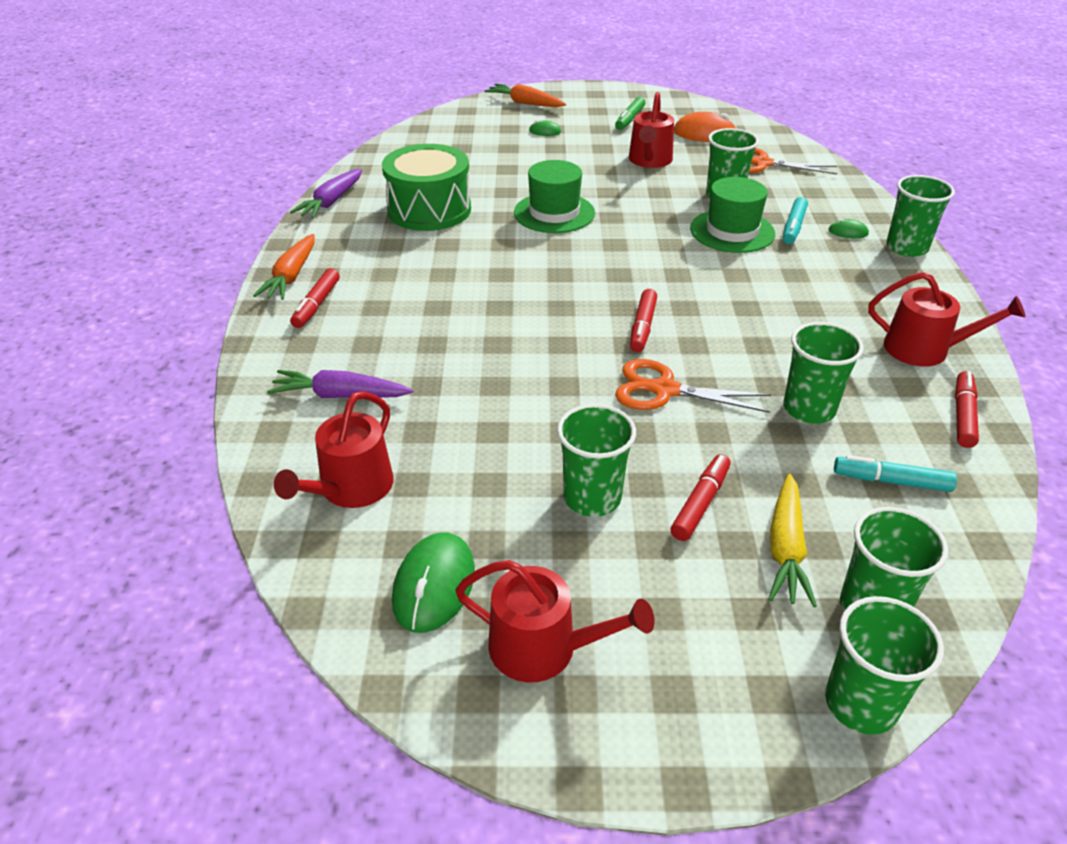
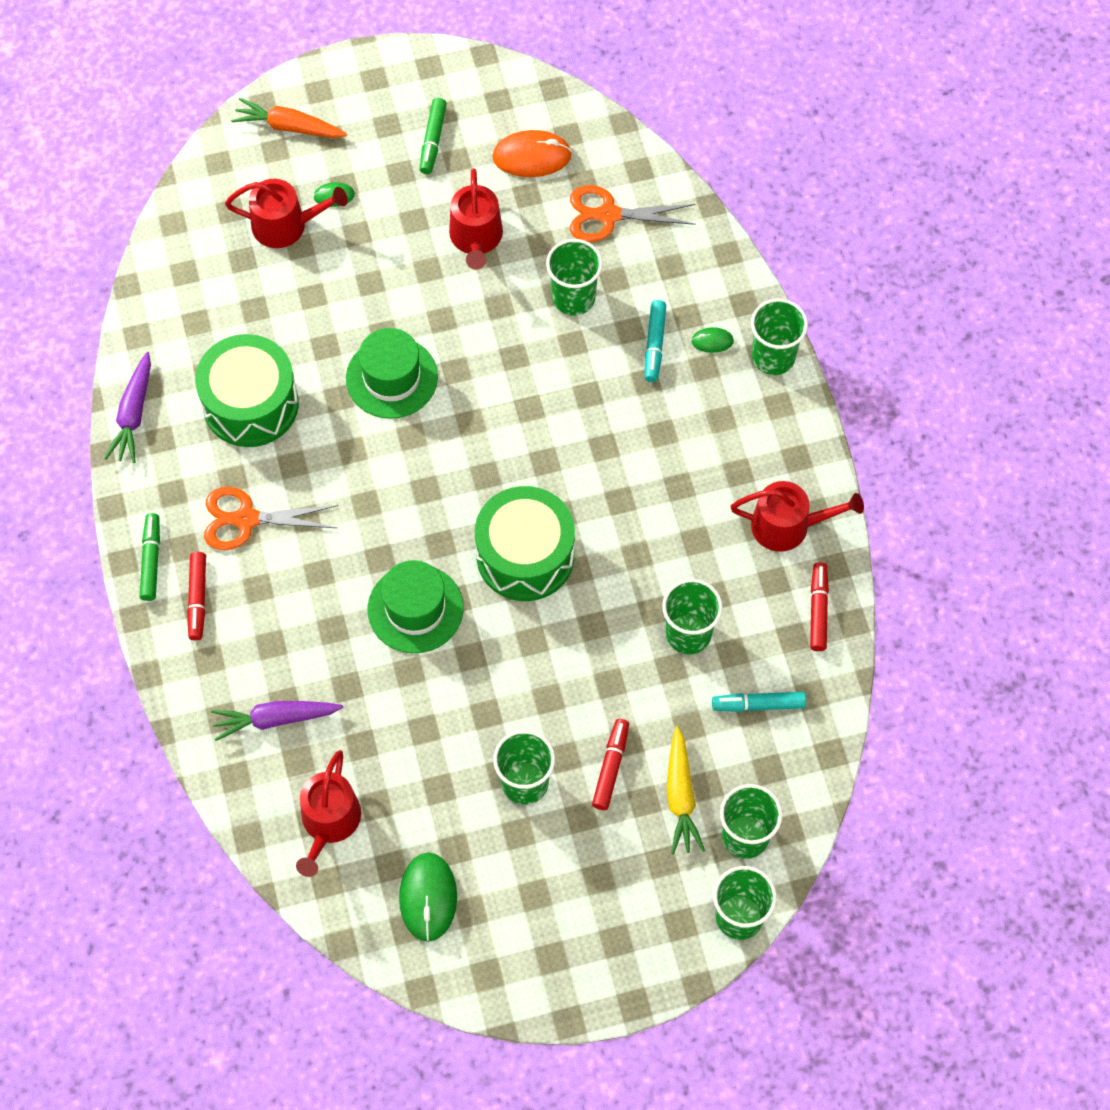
camera: 15 degrees left, 25 degrees up
(291, 276) = (151, 560): orange carrot -> green marker
(543, 648) = (521, 929): red watering can -> red watering can (286, 225)
(642, 327) = (525, 556): red marker -> green drum
(665, 390) = (561, 640): orange scissors -> orange scissors (246, 519)
(732, 231) = (590, 368): green hat -> green hat (415, 609)

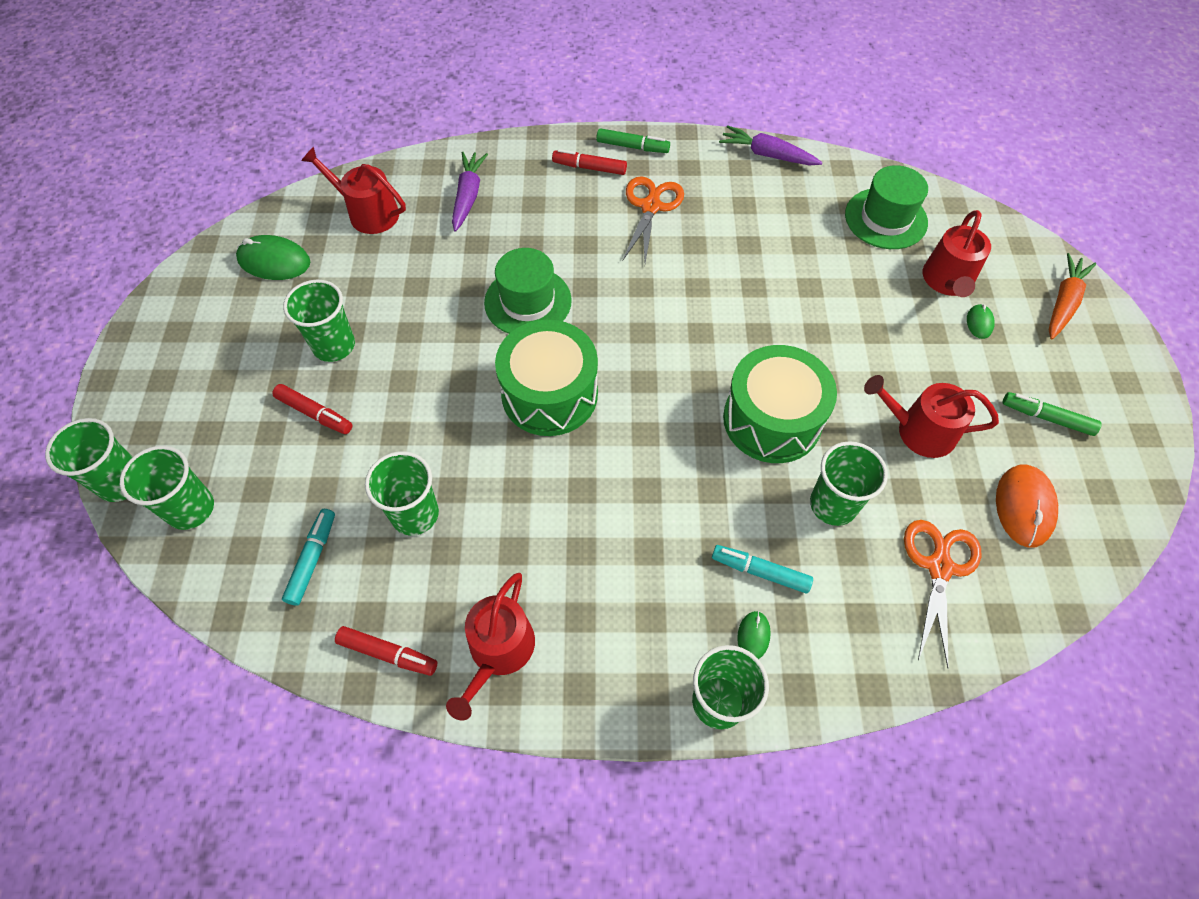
camera: 105 degrees right, 5 degrees down
(251, 404) = (760, 227): green drum -> green drum (772, 420)
(391, 378) = (766, 329): green hat -> green hat (885, 218)
(680, 797) = (257, 463): yellow carrot -> none

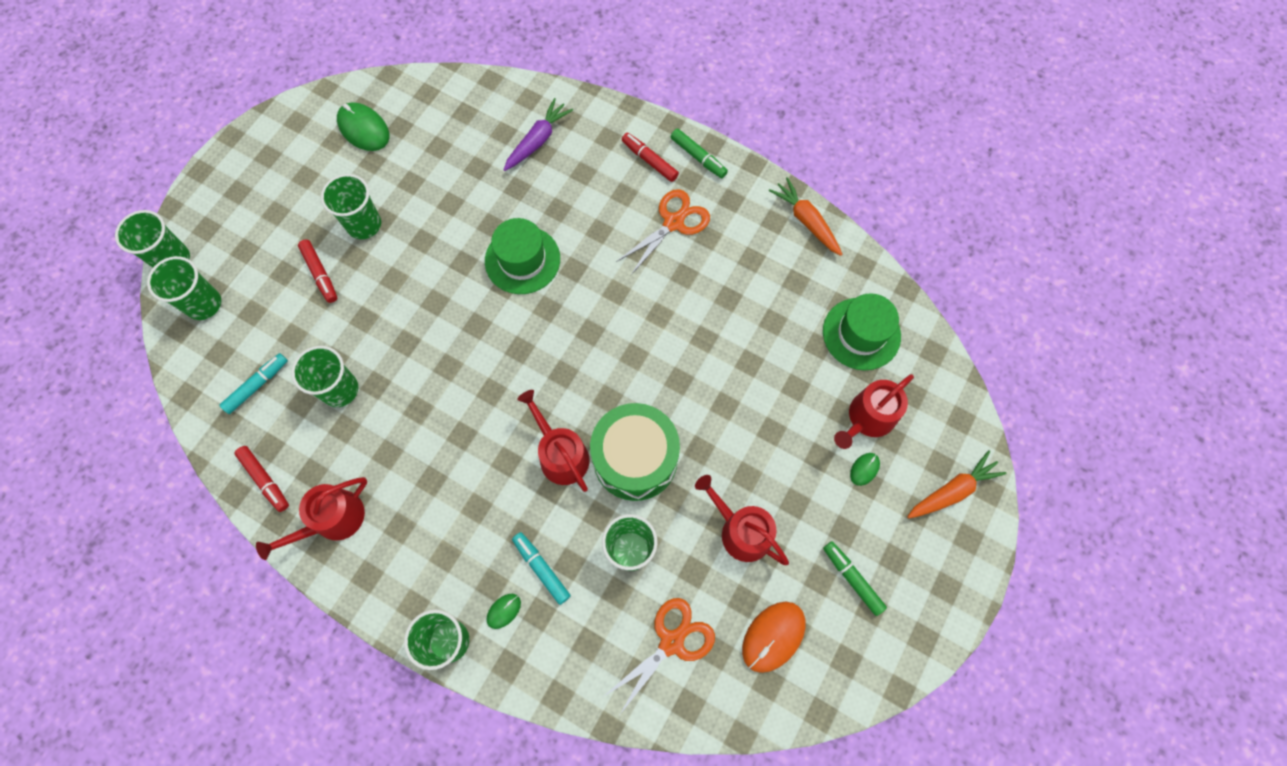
camera: 30 degrees right, 10 degrees up
(368, 213) = (454, 119): red watering can -> red watering can (560, 454)
(549, 394) = (488, 347): green drum -> none
(767, 155) = (806, 221): purple carrot -> orange carrot

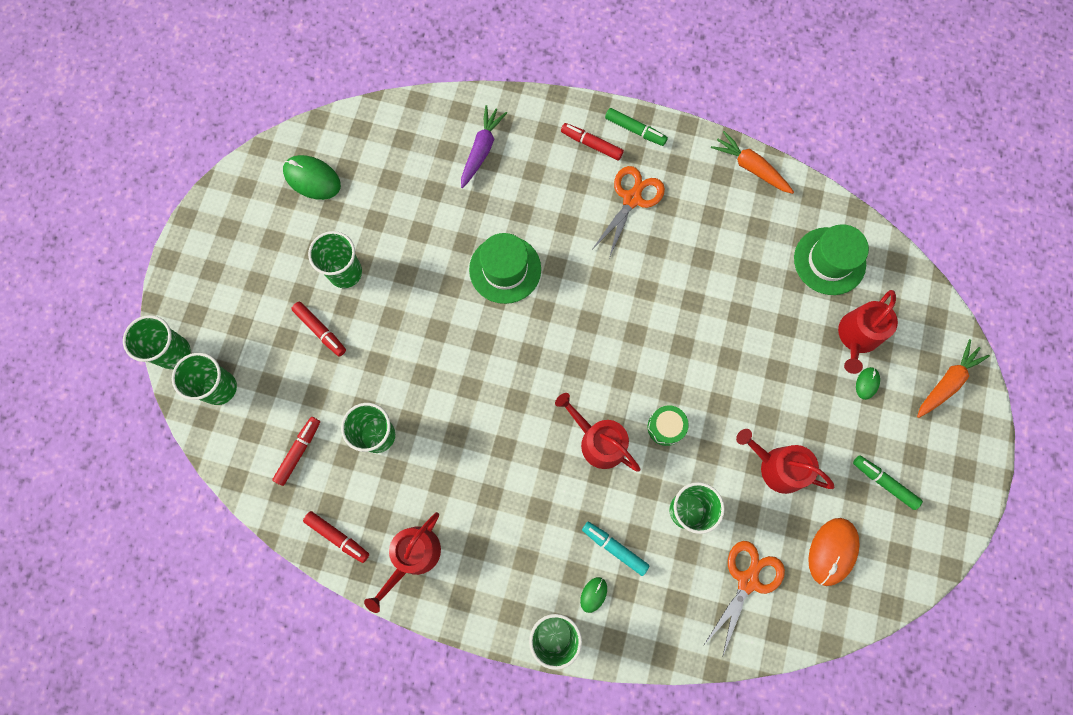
camera: 15 degrees left, 5 degrees up
(257, 385) = (299, 451): turquoise marker -> red marker
(635, 458) = (665, 427): green drum -> green drum, size x0.47

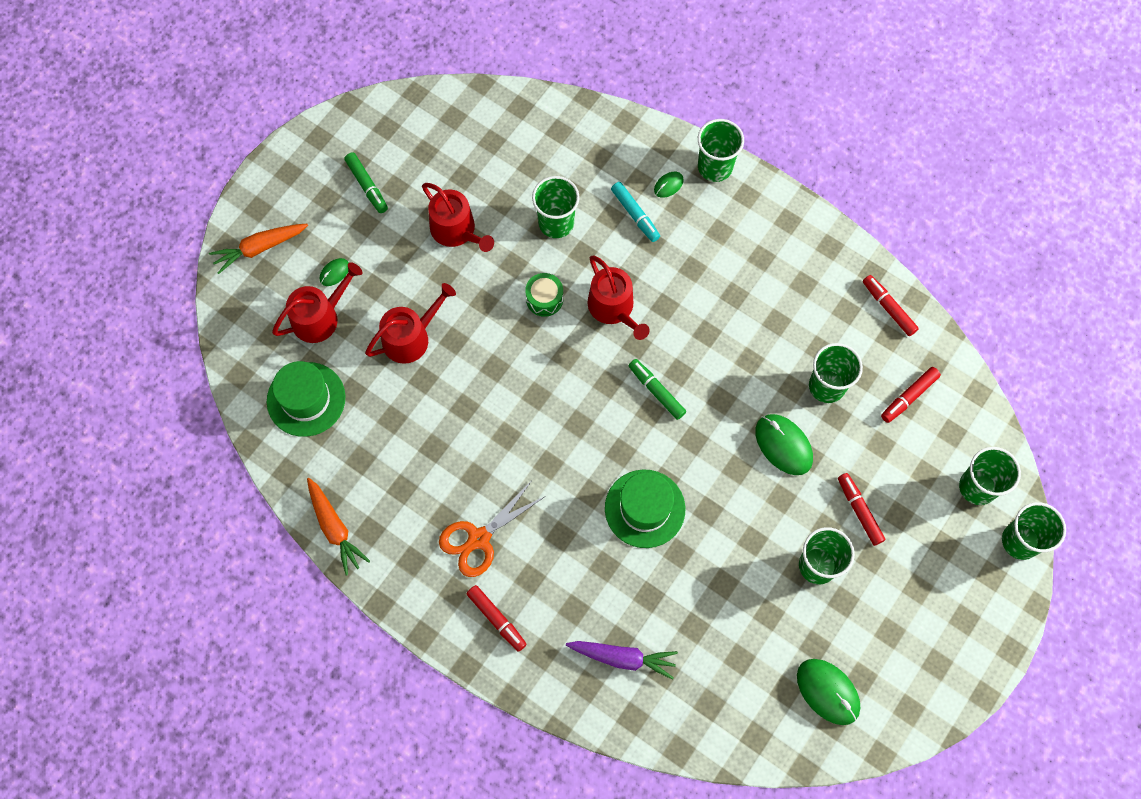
camera: 160 degrees left, 5 degrees down
(402, 365) = (783, 445): none -> green mouse
(413, 556) = (822, 268): red watering can -> red watering can (411, 337)
(481, 150) = (623, 658): purple carrot -> purple carrot turned 120 degrees counterclockwise
(635, 130) = (440, 619): green marker -> green marker (656, 391)
(747, 581) = (528, 151): orange scissors -> none
(832, 551) = (443, 149): orange mouse -> none

